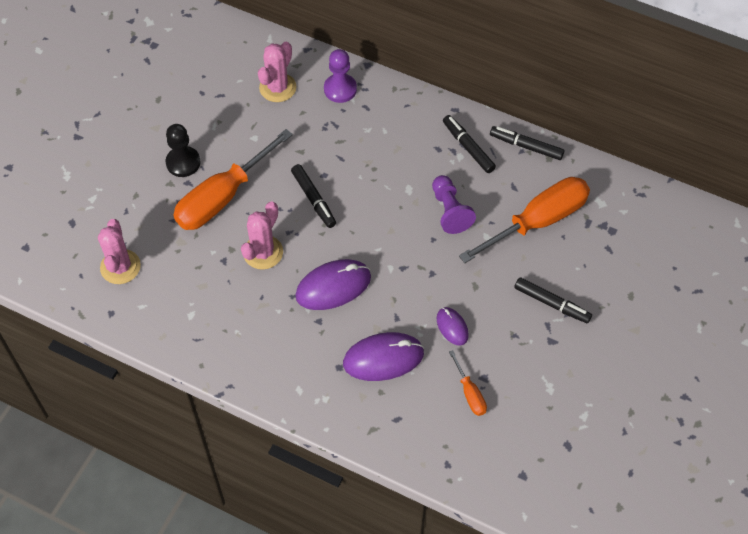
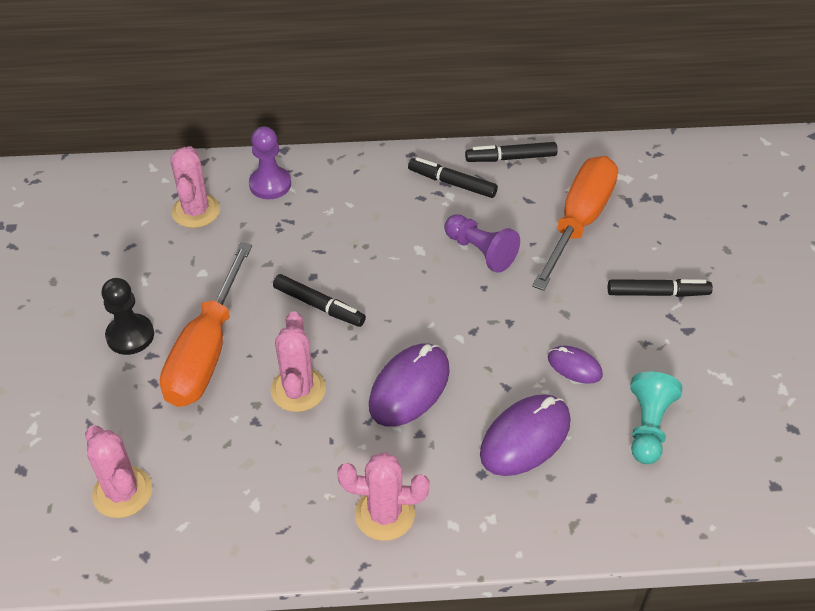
camera: 30 degrees left, 10 degrees down
(262, 361) = (384, 514): none -> pink cactus
(469, 393) = (648, 426): orange screwdriver -> turquoise pawn

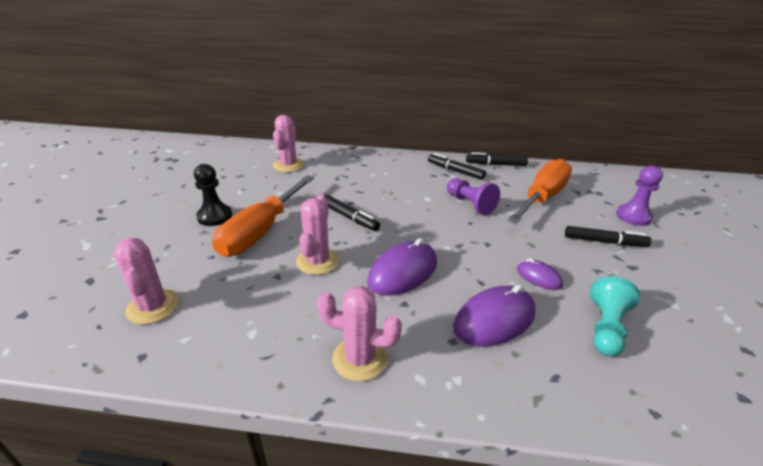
camera: 10 degrees right, 15 degrees down
(270, 184) = (339, 159): purple pawn -> purple pawn (633, 216)

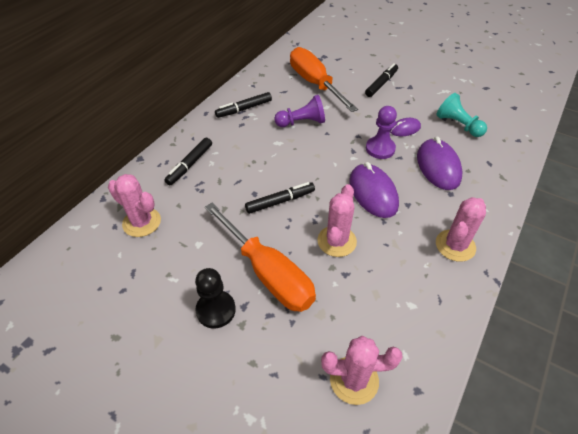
camera: 65 degrees left, 15 degrees up
(317, 261) = (336, 241): pink cactus -> pink cactus turned 75 degrees clockwise
(496, 164) = (249, 83): black marker -> black marker (190, 165)
(633, 216) = (360, 58): purple pawn -> purple pawn (380, 149)

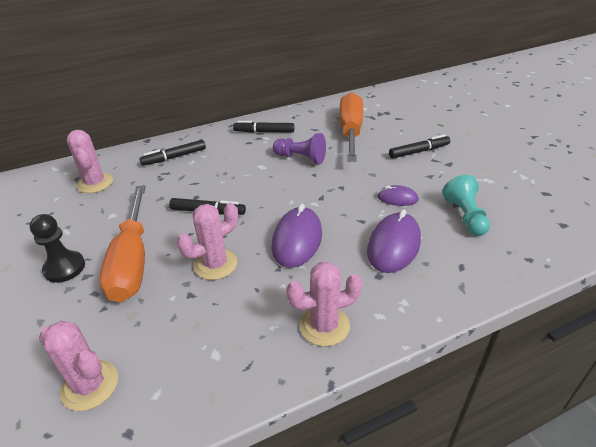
camera: 35 degrees right, 10 degrees down
(380, 149) = (350, 206): purple pawn -> none

